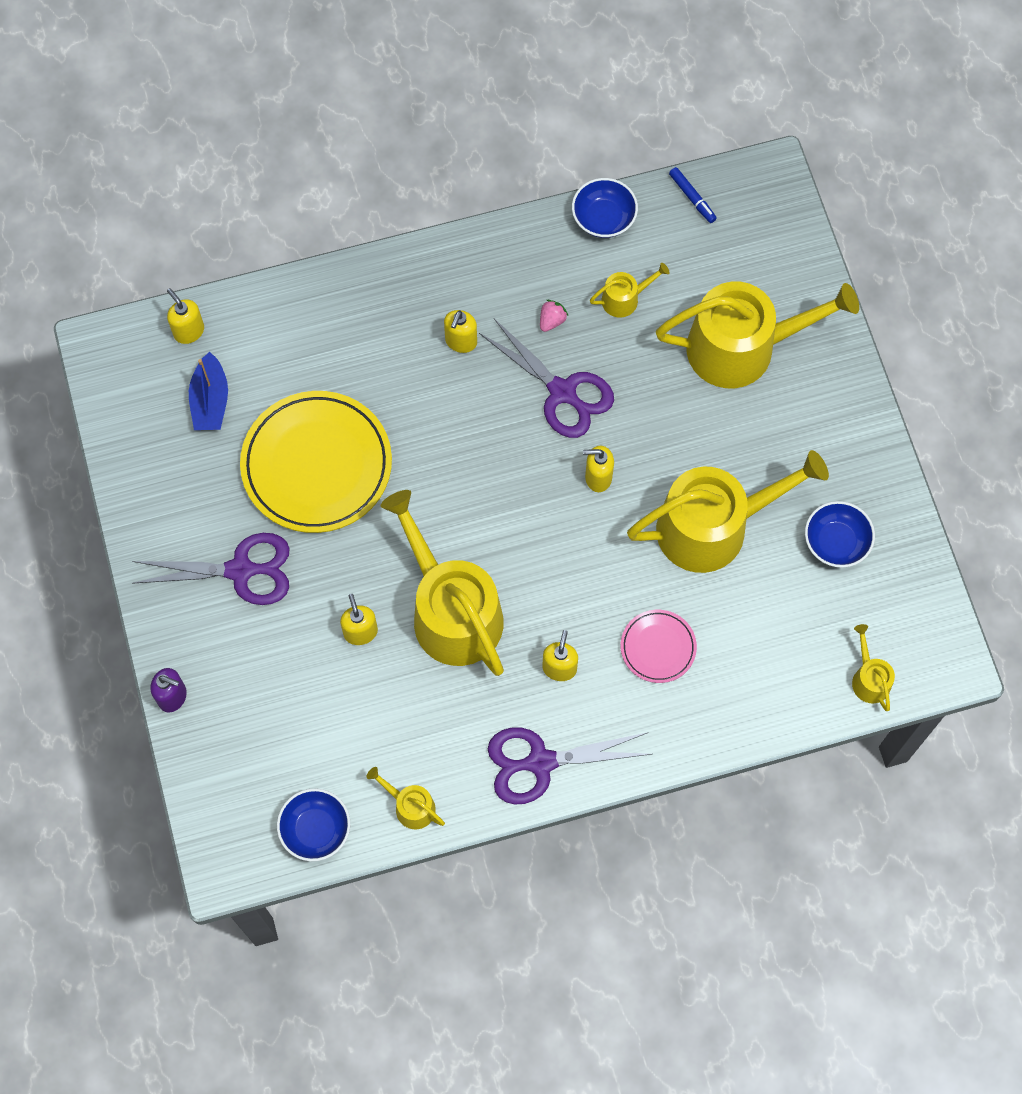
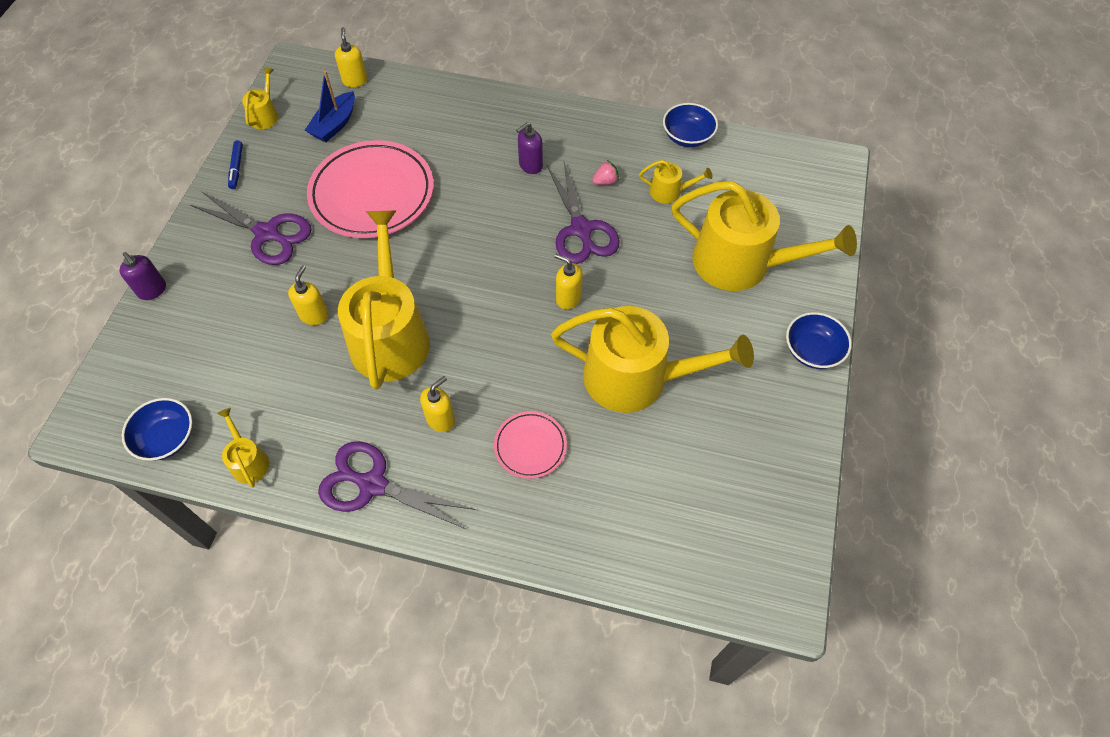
camera: 30 degrees right, 10 degrees down
(317, 465) = (372, 194): yellow plate -> pink plate
(461, 341) = (530, 165): yellow soap dispenser -> purple soap dispenser
(692, 198) = (763, 152): blue marker -> blue marker (236, 168)
(836, 542) = (735, 442): blue bowl -> blue bowl (812, 351)
(869, 679) = (698, 572): yellow watering can -> yellow watering can (265, 115)

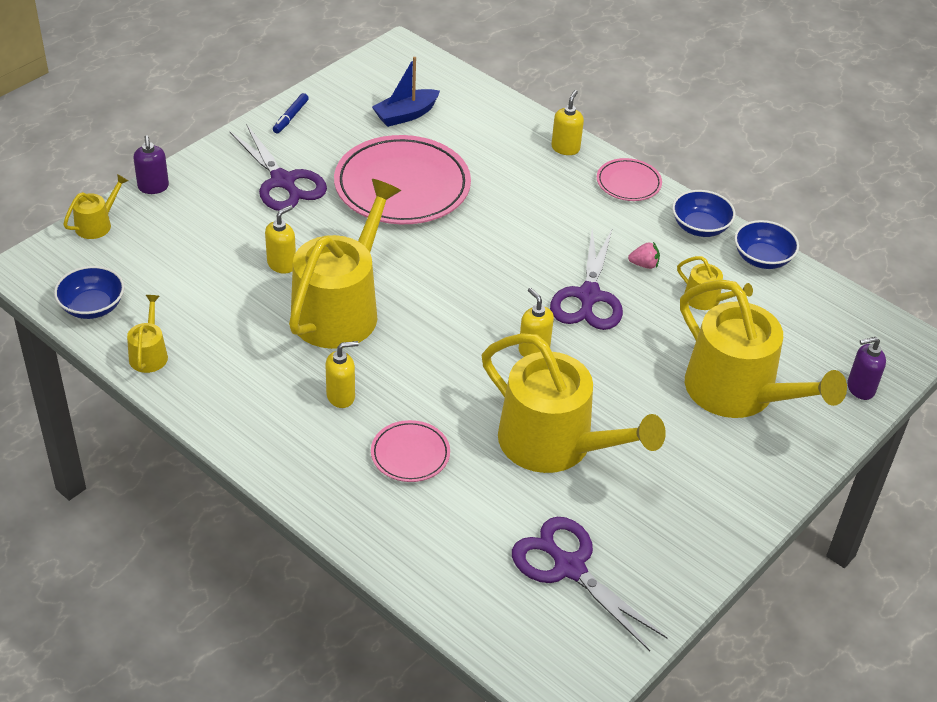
camera: 25 degrees right, 15 degrees down
(265, 115) = (345, 83): yellow watering can -> yellow watering can (97, 224)
(355, 80) = (450, 84): yellow soap dispenser -> yellow soap dispenser (565, 148)
(372, 484) = (244, 420): purple scissors -> purple scissors (569, 567)
(530, 165) = (575, 221): purple soap dispenser -> purple soap dispenser (860, 388)
(550, 113) = (628, 183): none -> pink plate
(812, 351) = (759, 500): blue bowl -> blue bowl (700, 227)

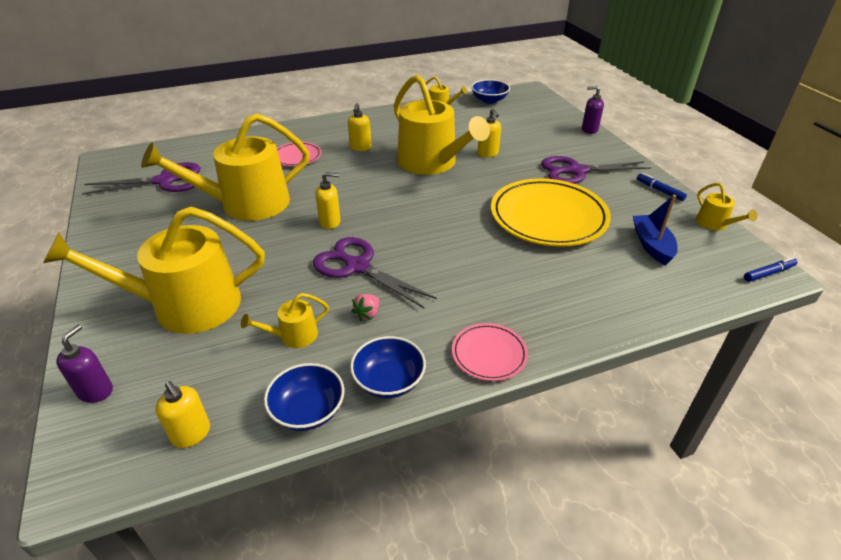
camera: 120 degrees right, 5 degrees down
(97, 224) = (560, 110): yellow watering can -> yellow watering can (714, 224)
(402, 186) = (548, 217): pink plate -> yellow plate
(403, 51) = (768, 273): none -> blue marker
(565, 148) = (567, 329): yellow soap dispenser -> yellow soap dispenser (191, 434)

